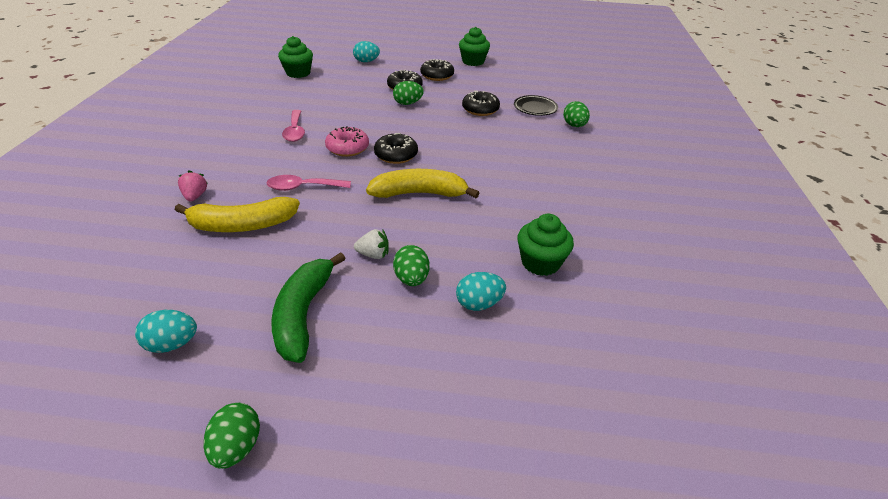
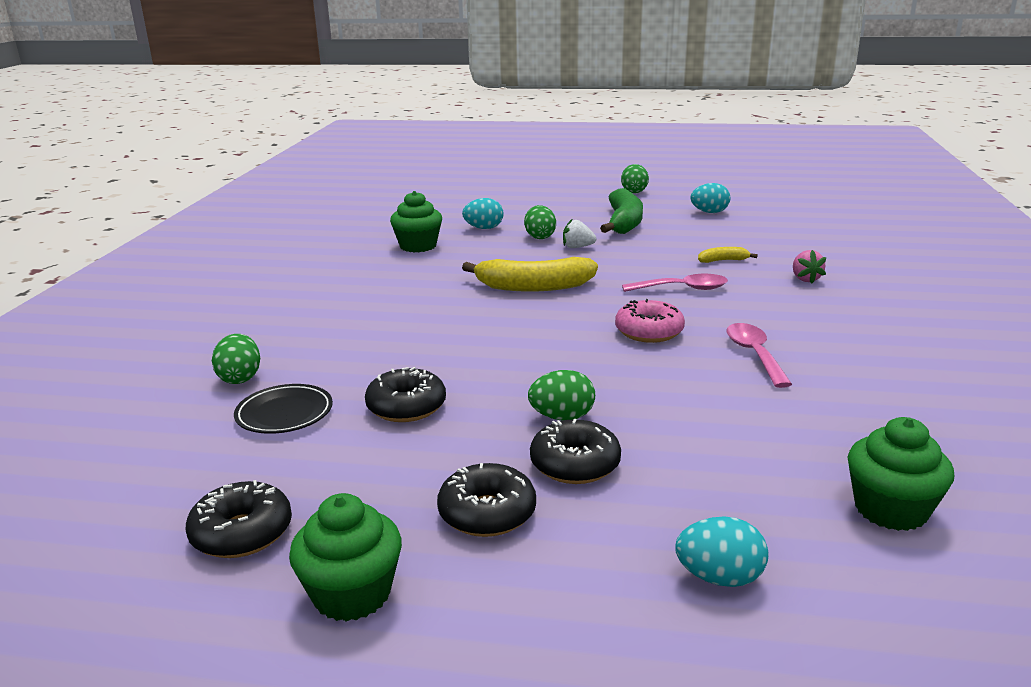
camera: 175 degrees left, 15 degrees down
(242, 225) = (723, 260): yellow banana -> yellow banana, size x0.47
(396, 155) = (570, 325): black donut -> black donut (242, 533)

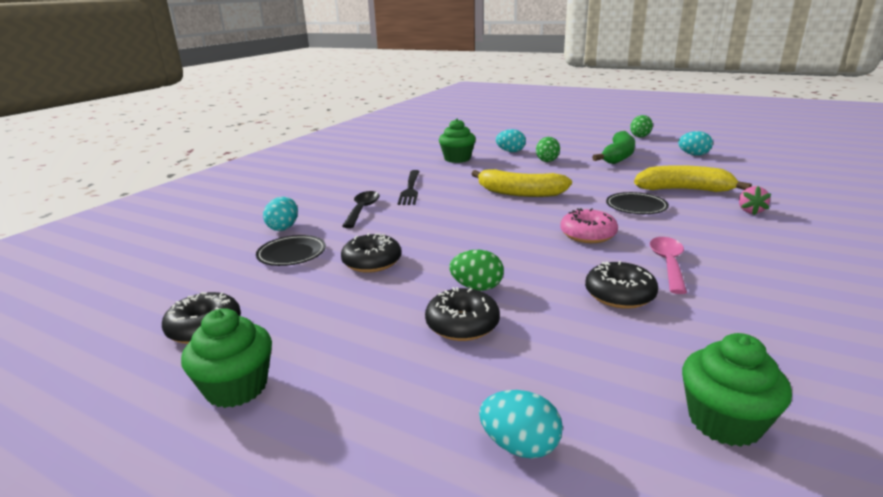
camera: 20 degrees right, 0 degrees up
(240, 378) = (283, 227): green egg -> turquoise egg
(337, 336) = (362, 210): none -> black spoon
(384, 298) = (410, 189): none -> black fork
(487, 513) = (371, 348): black donut -> black donut (619, 295)
(577, 247) = (570, 170): white strawberry -> none
(682, 289) = (636, 207): pink spoon -> black plate
(723, 260) = (683, 190): yellow banana -> yellow banana, size x2.15

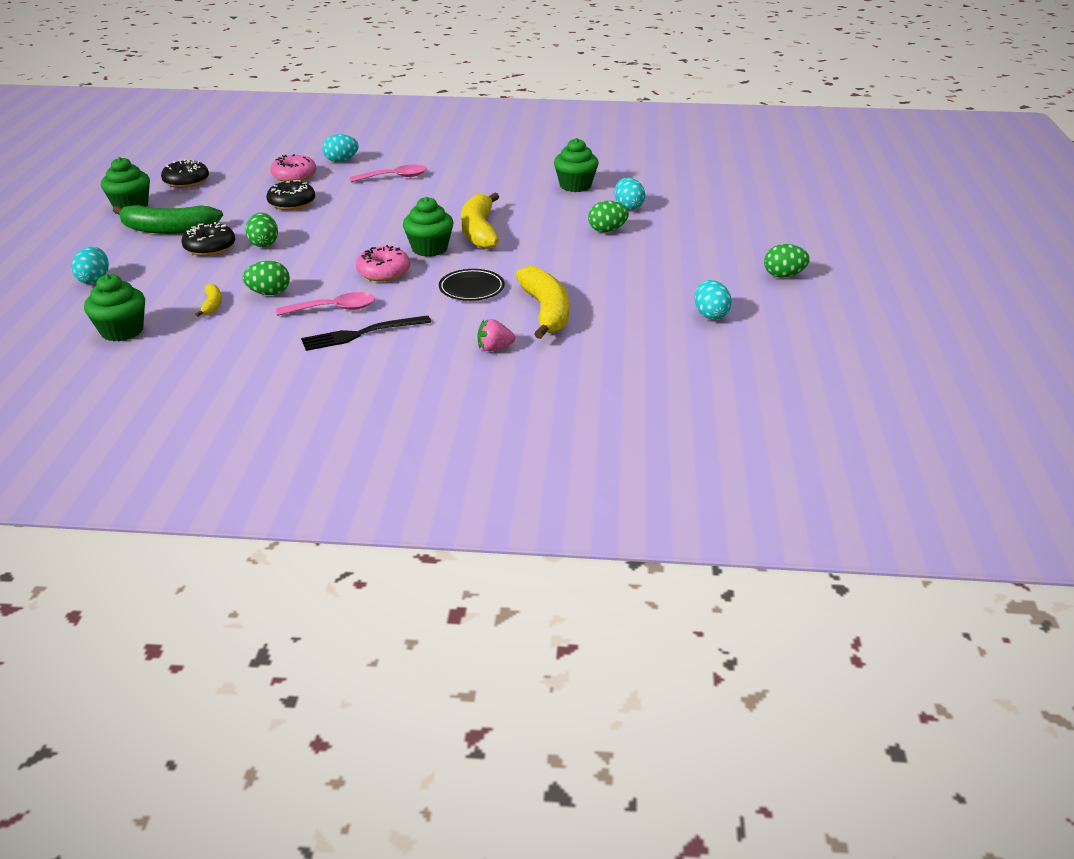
camera: 65 degrees right, 10 degrees up
(292, 254) = (294, 176): black plate -> pink donut
(362, 210) = (394, 177): black spoon -> pink spoon
(410, 189) = (459, 184): black fork -> black fork (360, 334)
(544, 213) = (429, 248): none -> green cupcake
(618, 156) = (660, 268): green banana -> green banana (168, 229)
(619, 295) = (269, 293): black donut -> green egg
(644, 335) = (212, 305): none -> yellow banana

